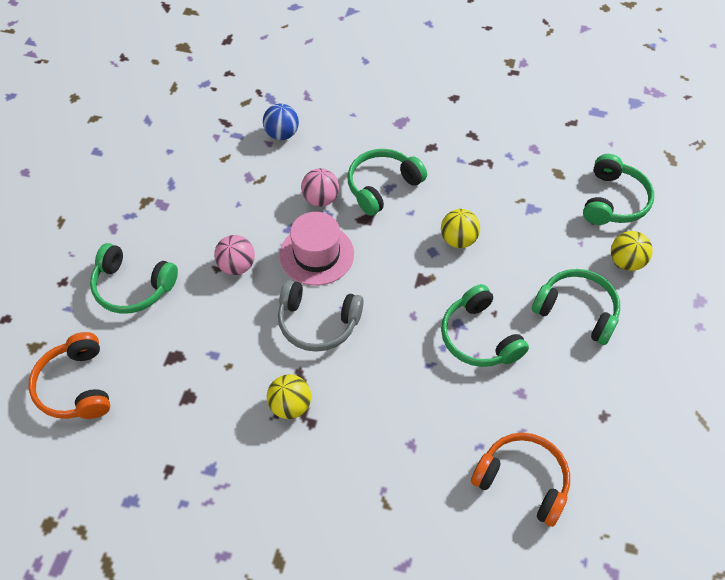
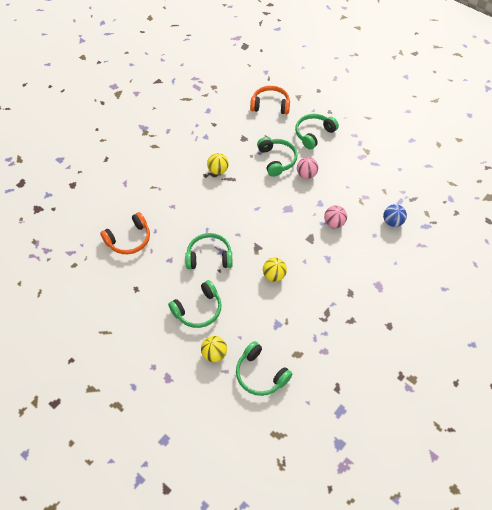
camera: 115 degrees right, 0 degrees up
(316, 254) = (297, 208): pink hat -> none
(318, 322) = (255, 195): grey headphones -> none
(382, 186) = (330, 255): green headphones -> green headphones (277, 160)

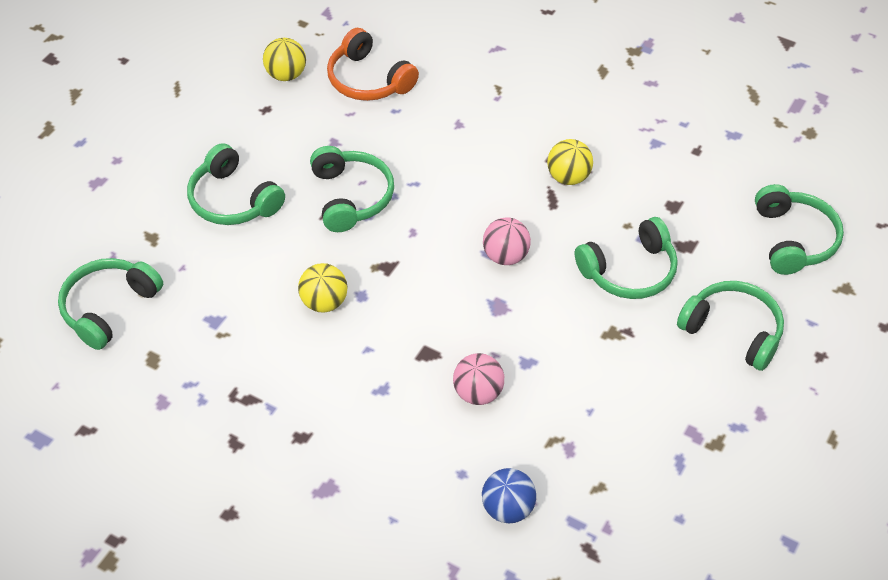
camera: 80 degrees right, 5 degrees down
(214, 354) = (145, 236): yellow ball -> yellow ball (286, 75)
(270, 105) = (793, 239): orange headphones -> green headphones
(306, 174) = (603, 329): pink ball -> pink ball (505, 256)

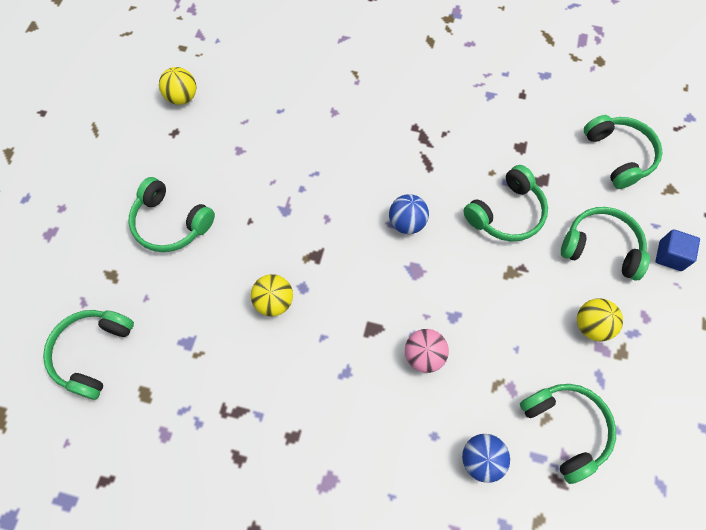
camera: 15 degrees left, 15 degrees up
(351, 197) = (267, 198): green headphones -> green headphones (565, 429)
(368, 80) = (250, 87): orange headphones -> none
(505, 256) = (407, 223): pink ball -> blue ball
(568, 177) = (433, 140): yellow ball -> yellow ball (591, 325)
(817, 358) = (670, 256): none -> blue cube

